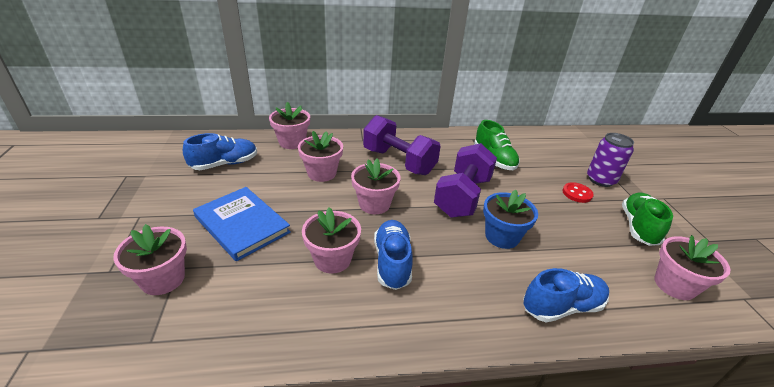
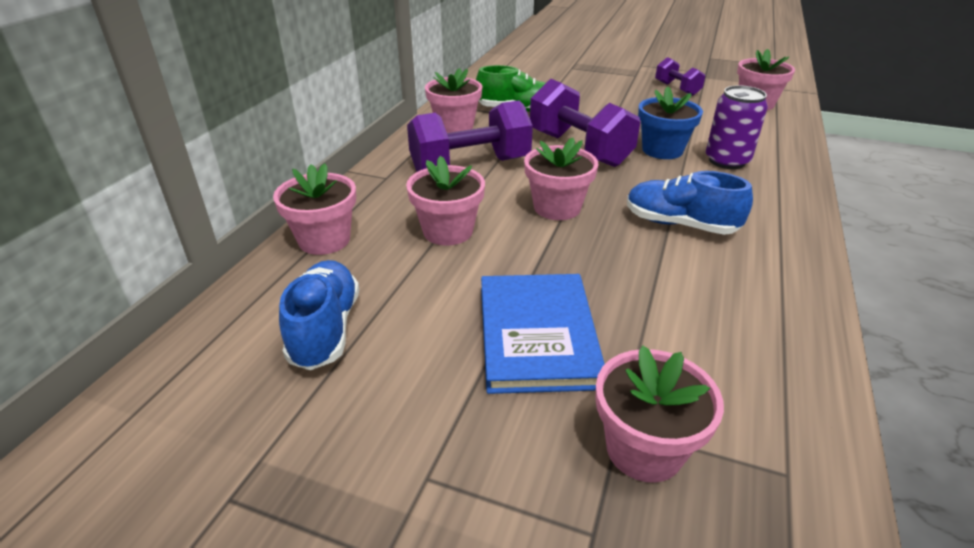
camera: 60 degrees left, 0 degrees up
(242, 225) = (537, 335): blue book -> blue book turned 75 degrees counterclockwise
(332, 259) = (658, 265): pink flower pot -> pink flower pot (455, 126)
(562, 306) = (772, 155): blue shoe -> none
(577, 193) = (612, 94): red button -> none
(600, 180) = (596, 77): purple can -> purple can (727, 161)
(638, 227) = (677, 89): green shoe -> purple dumbbell

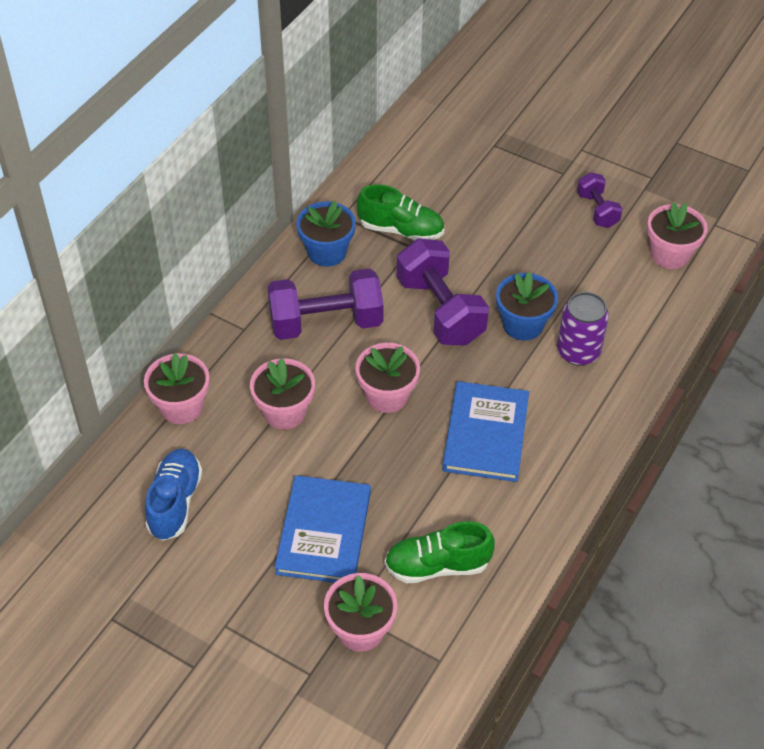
camera: 10 degrees right, 15 degrees up
(455, 126) = (327, 252): pink flower pot -> blue flower pot
(680, 224) = (485, 434): blue shoe -> blue book
(705, 351) = (437, 565): none -> green shoe

